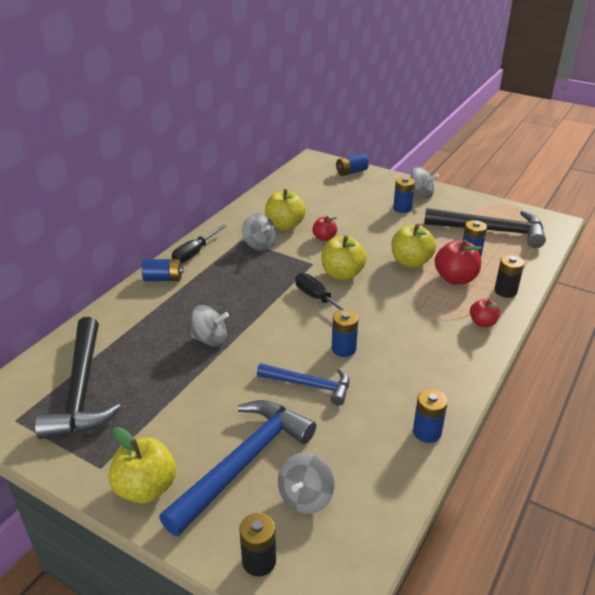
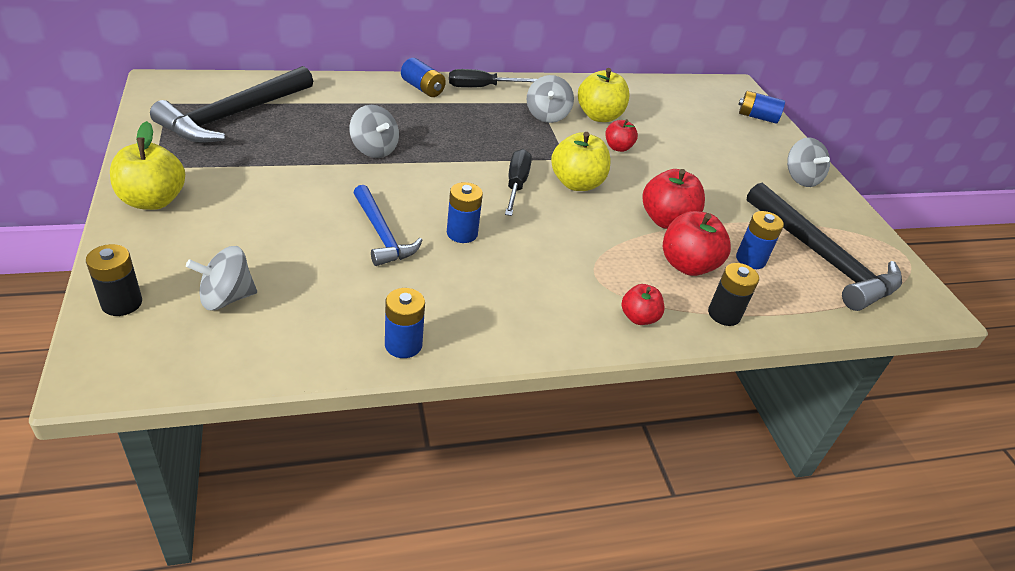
camera: 40 degrees right, 5 degrees up
(244, 462) = (235, 240): blue hammer -> none
(402, 208) = (752, 176): blue battery -> none
(411, 262) = (667, 221): yellow apple -> red apple

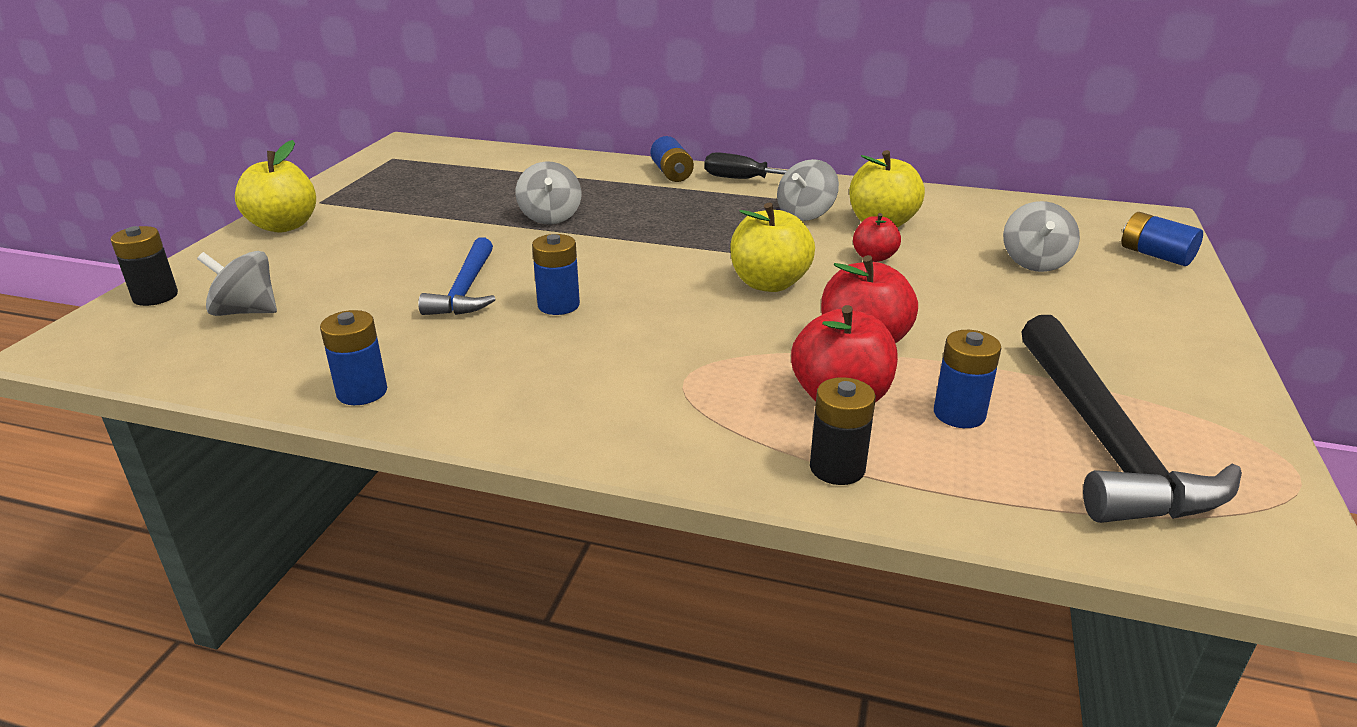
camera: 35 degrees right, 10 degrees down
(233, 115) = (440, 173): black hammer -> none
(516, 184) = (683, 272): black screwdriver -> none
(638, 317) = (694, 439): red apple -> none
(801, 178) = (1166, 336): grey spinning top -> grey spinning top (1034, 262)

